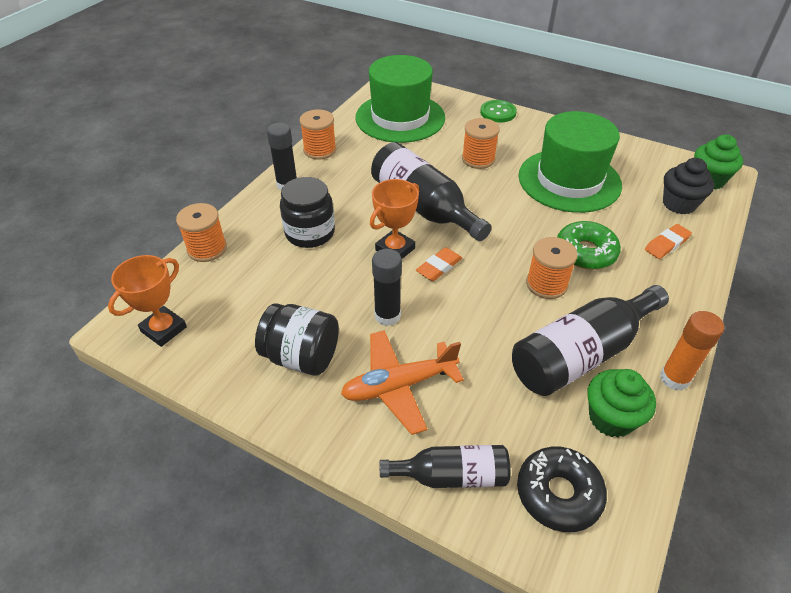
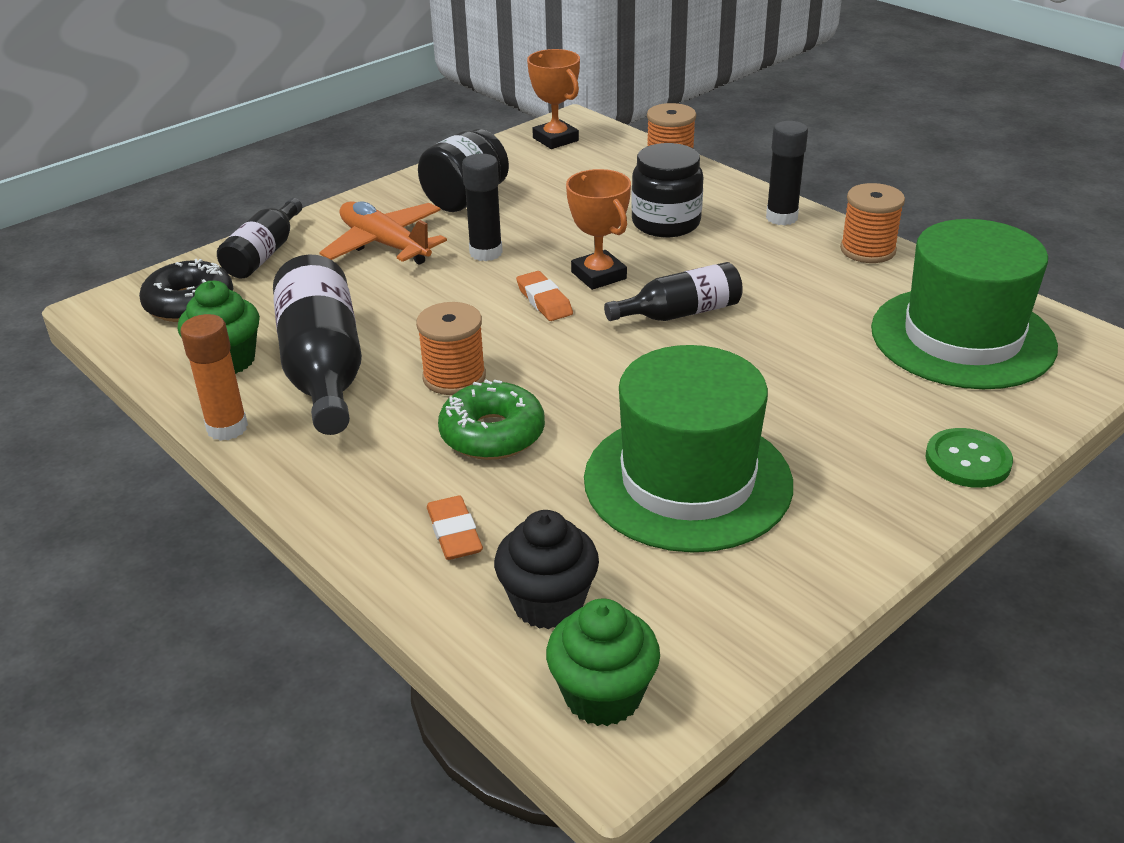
camera: 110 degrees right, 10 degrees down
(399, 386) = (385, 244): orange plane -> orange plane turned 45 degrees counterclockwise
(424, 207) = (680, 313): black bottle -> black bottle, size x0.60
(478, 159) = (794, 393): orange spool -> none

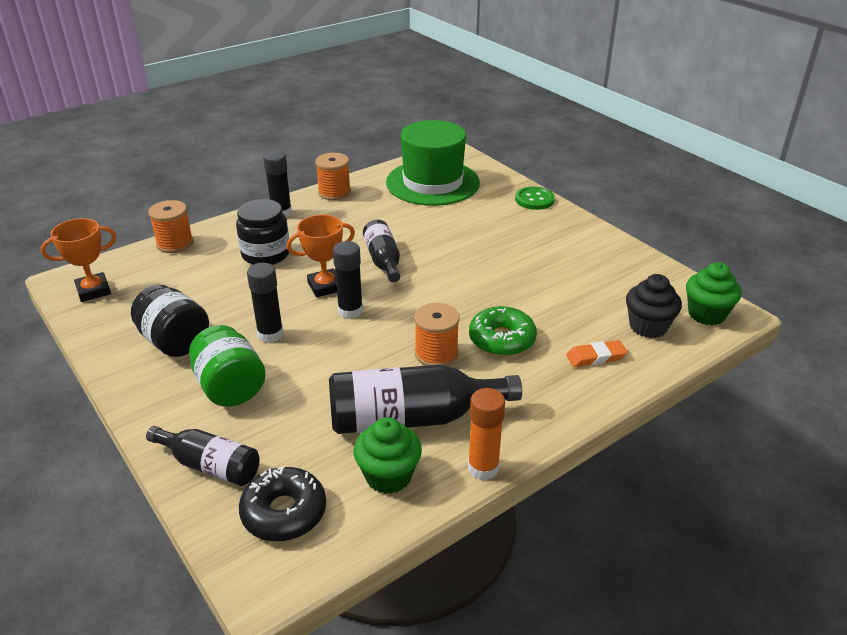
camera: 85 degrees left, 0 degrees up
(385, 244) = (230, 388): orange plane -> green jar
(544, 301) = (350, 311): orange eraser -> black glue stick
(687, 481) = (548, 275): green hat -> none

